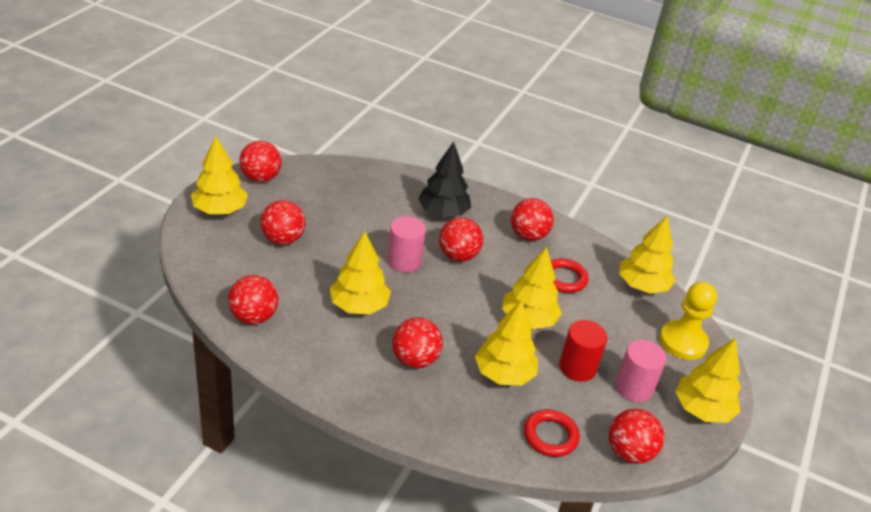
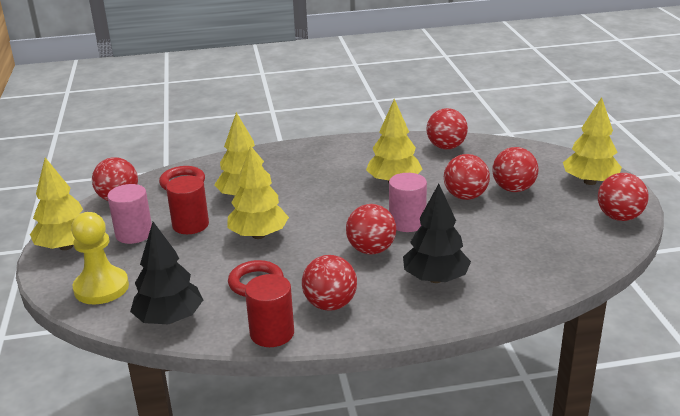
camera: 150 degrees right, 10 degrees down
(415, 359) = (315, 175): red ball -> red ball (465, 196)
(581, 239) = (272, 333): none -> red cylinder
(642, 286) = (169, 319): yellow tree -> black tree

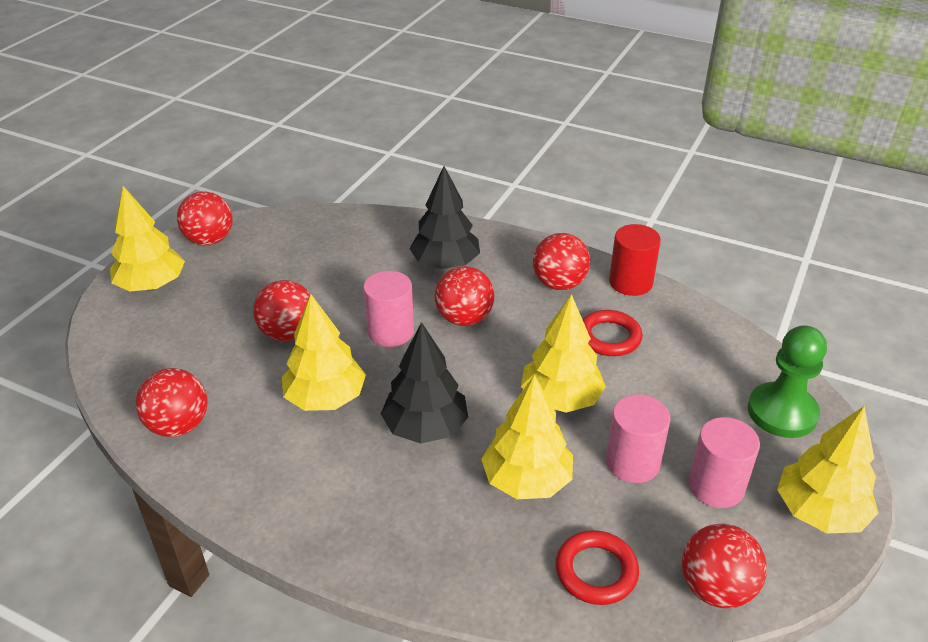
camera: 145 degrees left, 10 degrees up
(101, 288) = (782, 412): yellow pawn -> green pawn
(169, 319) = (718, 338): black tree -> black tree (425, 427)
(190, 225) = (632, 462): red cylinder -> pink cylinder
(513, 189) = (230, 316): red ball -> none

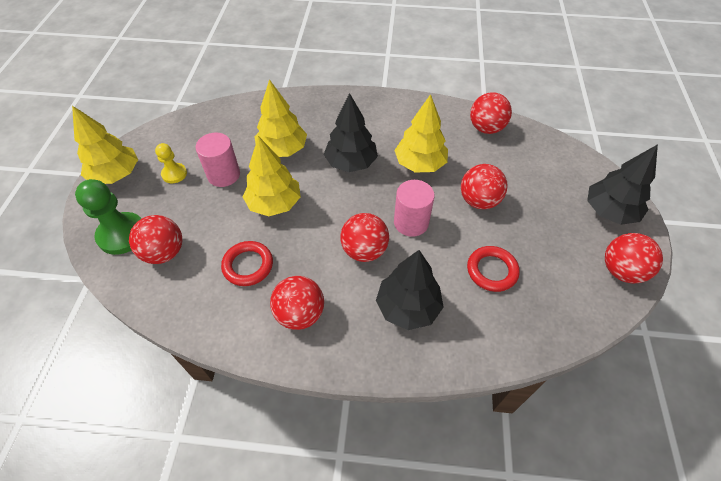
camera: 160 degrees right, 15 degrees up
(152, 285) = (609, 211): yellow tree -> black tree
(596, 571) = (238, 119): red ring -> red ring (492, 270)
(630, 282) = (235, 336): red cylinder -> none
(716, 486) = (174, 174): pink cylinder -> yellow pawn
(716, 588) = (179, 126): red ball -> red ball (164, 252)

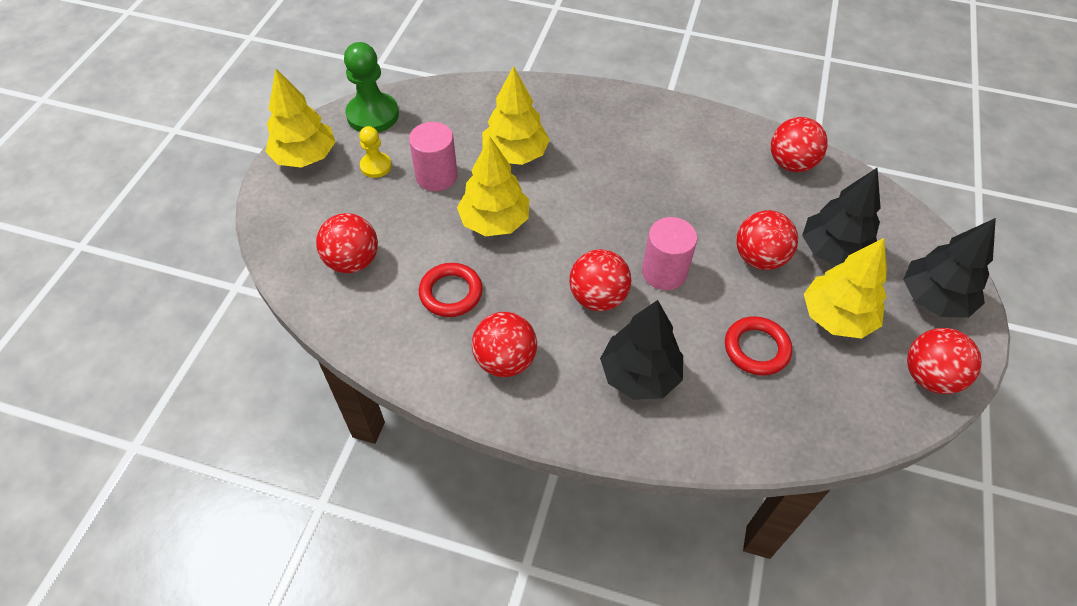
camera: 10 degrees right, 0 degrees up
(122, 234) = (305, 232): green pawn -> green pawn (373, 115)
(351, 163) = (600, 184): black tree -> black tree (833, 251)
(420, 164) = (691, 199): yellow tree -> yellow tree (836, 317)

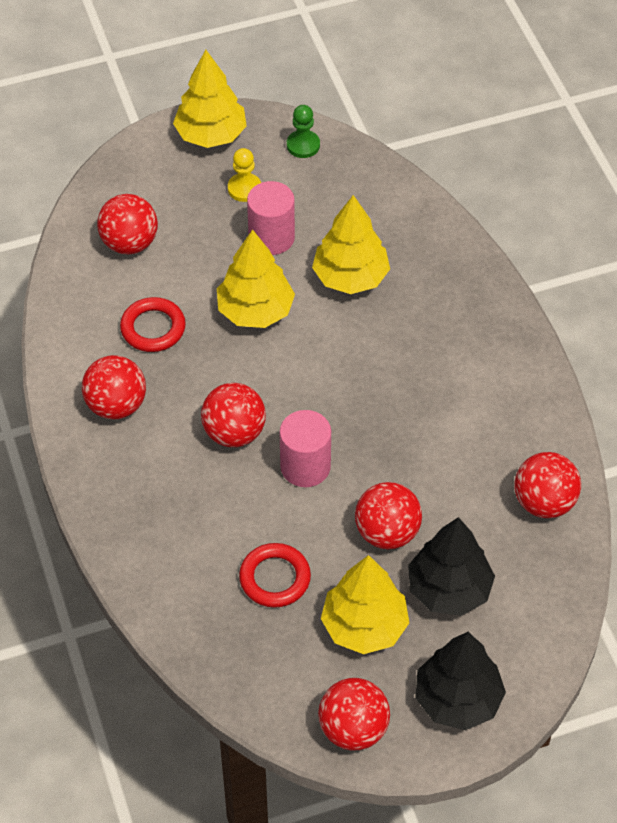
camera: 55 degrees right, 0 degrees up
(373, 115) = (303, 145): green pawn -> green pawn, size x0.57
(639, 375) = (176, 505): black tree -> none

